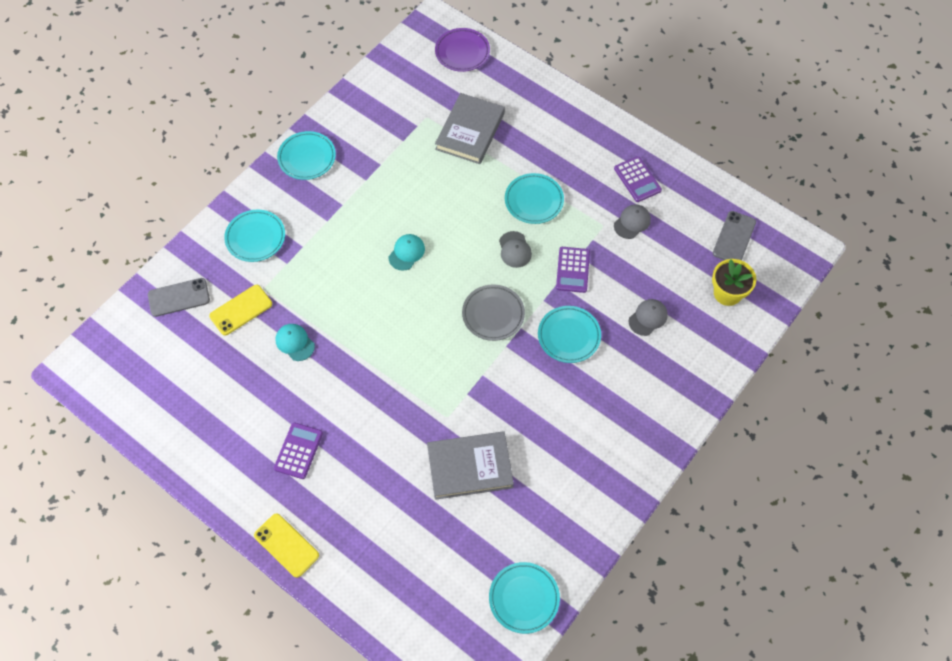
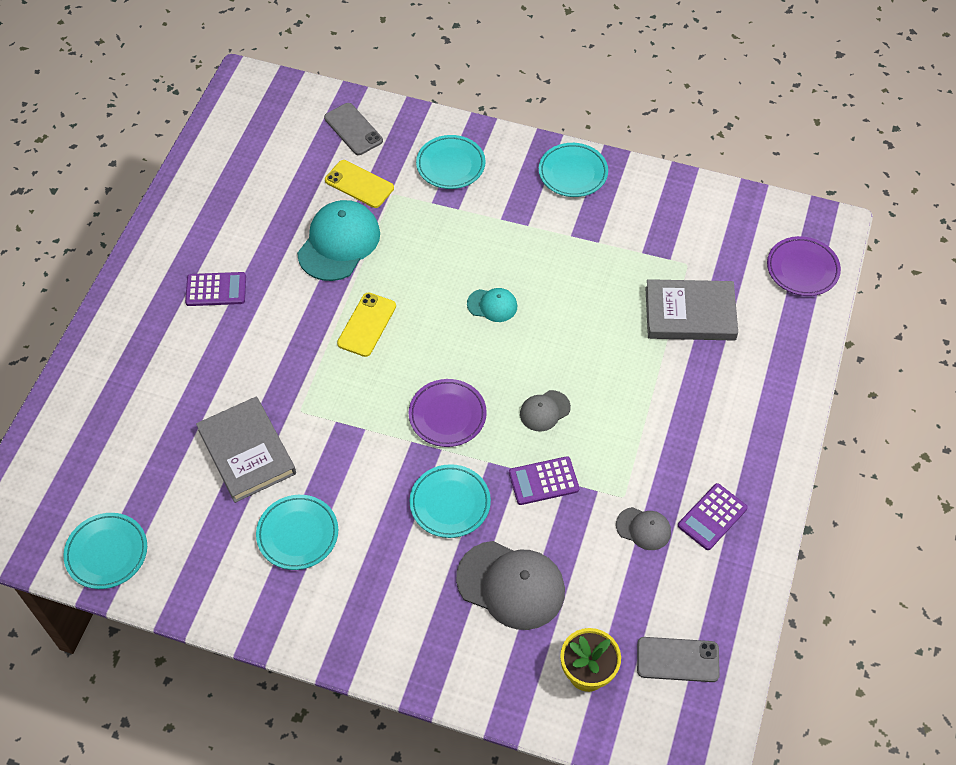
camera: 70 degrees right, 5 degrees down
(286, 545) = (110, 316): yellow phone -> yellow phone (367, 325)
(295, 342) = (339, 243): turquoise cap -> turquoise cap, size x1.94
(493, 314) = (447, 415): grey plate -> purple plate
(534, 201) = (623, 410): turquoise plate -> turquoise plate (298, 534)
(648, 318) = (511, 585): grey cap -> grey cap, size x1.94

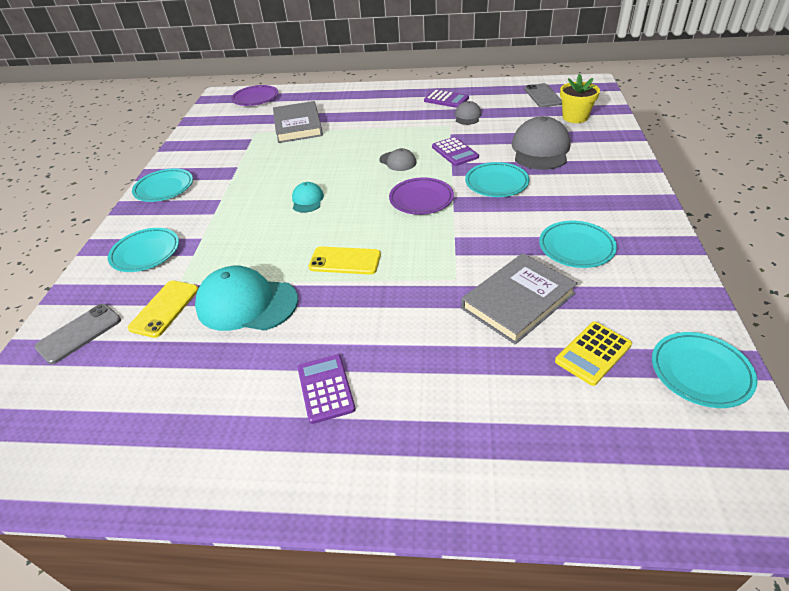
camera: 100 degrees left, 15 degrees down
(162, 484) = (593, 353): none -> yellow calculator

